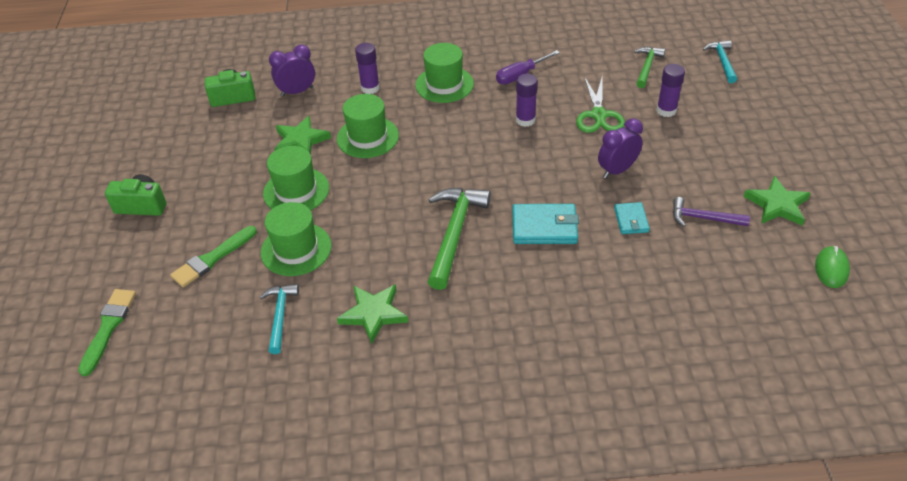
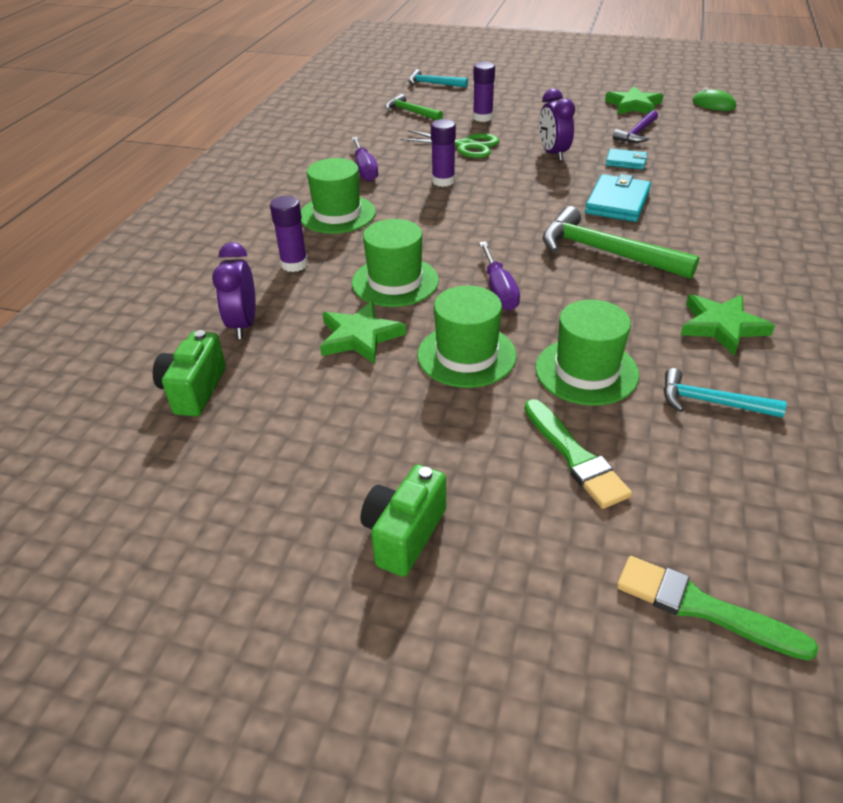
camera: 70 degrees left, 5 degrees down
(376, 188) = (499, 290): none -> purple screwdriver

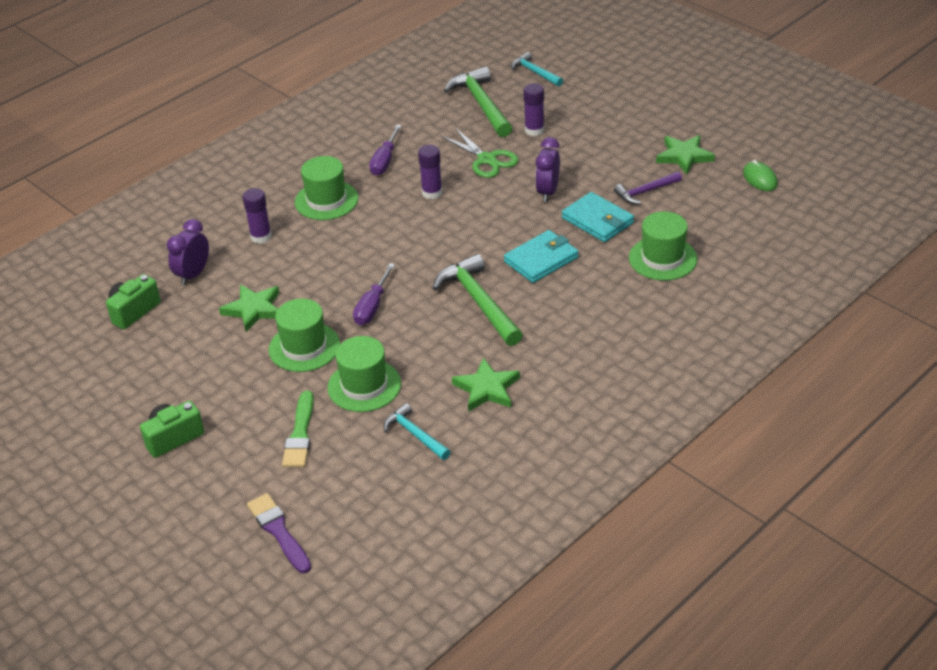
camera: 30 degrees right, 0 degrees up
(395, 282) = (312, 275): green hat -> green hat (662, 258)
(411, 112) = (481, 104): green hammer -> green hammer, size x1.72
(626, 161) = (597, 220): turquoise wallet -> turquoise wallet, size x1.68
(702, 607) = (278, 531): green brush -> purple brush

